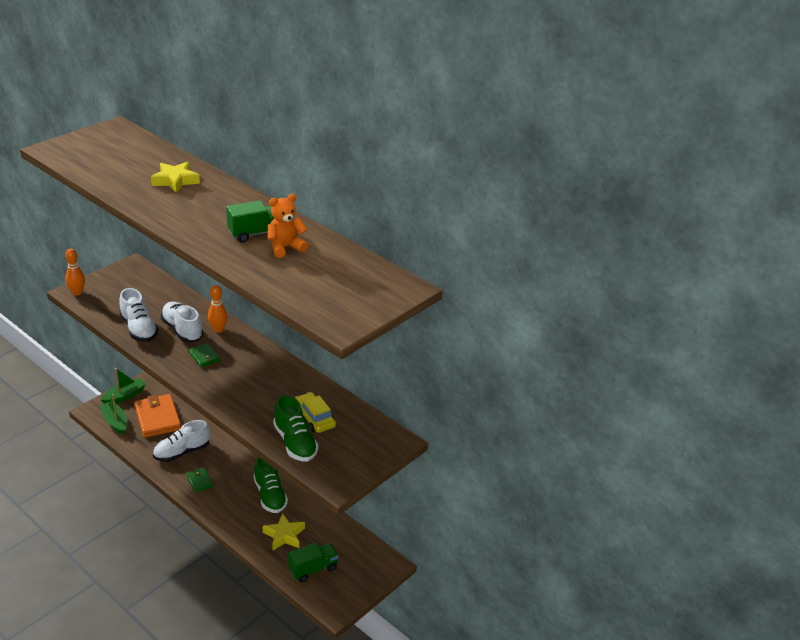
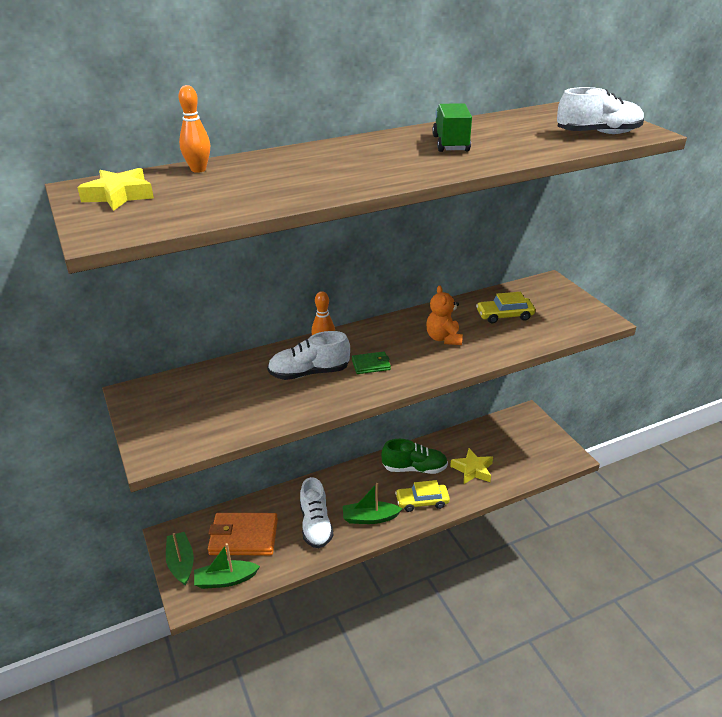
camera: 65 degrees left, 0 degrees up
(77, 293) = (158, 451): orange bowling pin -> orange bowling pin (198, 169)
(139, 329) = (285, 405): white shoe -> white shoe (598, 133)
(175, 181) = (289, 168): yellow star -> yellow star (119, 195)
(200, 481) = (370, 518): green wallet -> green boat
(230, 509) = (422, 501): none -> yellow car
(285, 247) = (488, 136): orange teddy bear -> orange teddy bear (443, 338)
(295, 443) = (539, 332): green shoe -> none
(313, 569) = (521, 460): green truck -> none

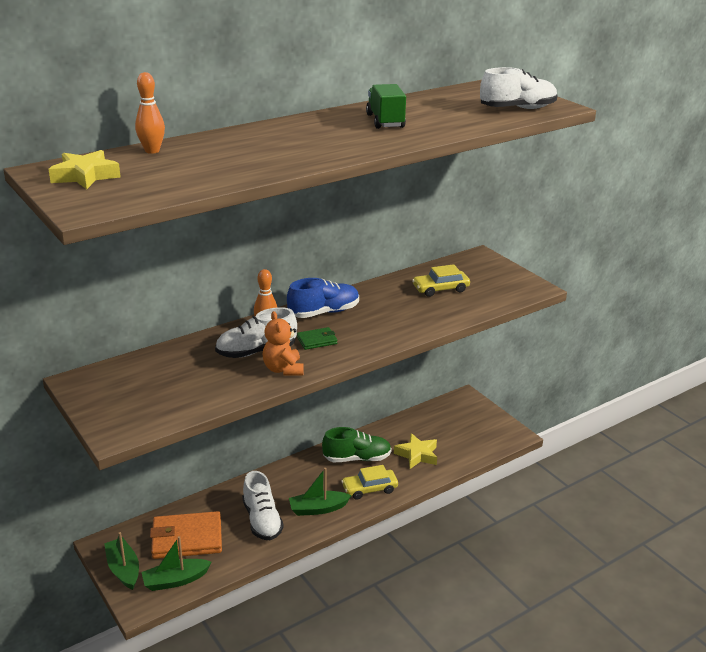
camera: 10 degrees left, 5 degrees down
(383, 334) = (324, 312): none -> blue shoe
(443, 338) = (384, 313): orange teddy bear -> orange teddy bear (283, 369)

